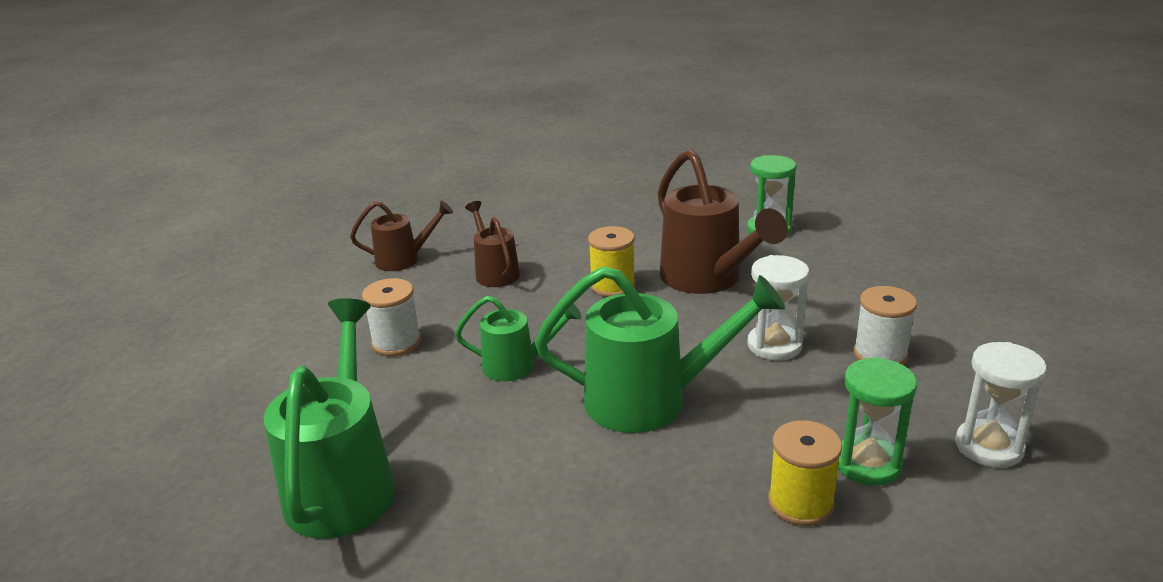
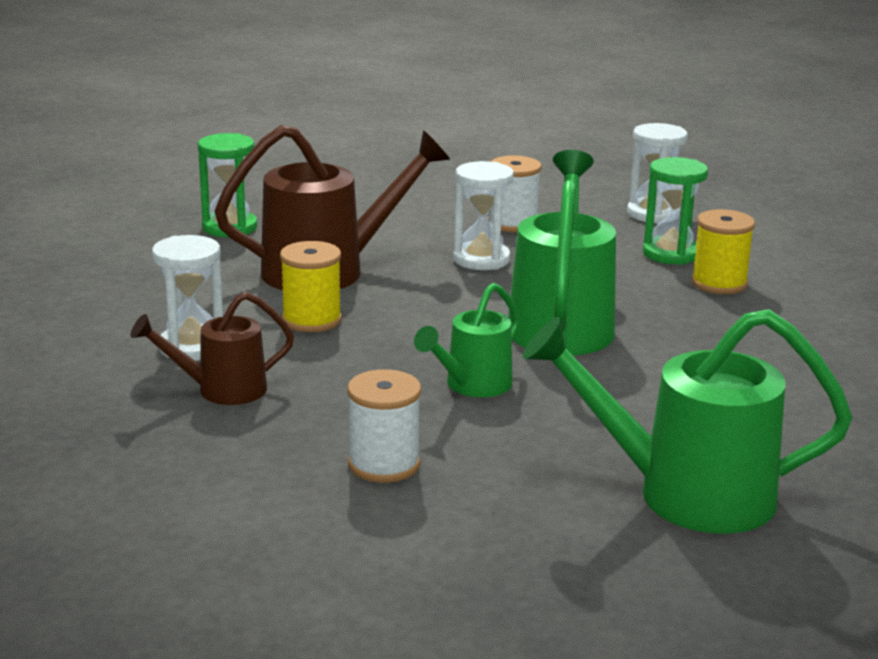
camera: 85 degrees left, 5 degrees down
(404, 259) = (124, 460): brown watering can -> none
(517, 365) = (472, 386): green watering can -> green watering can turned 150 degrees counterclockwise
(555, 252) = (192, 347): none -> white hourglass

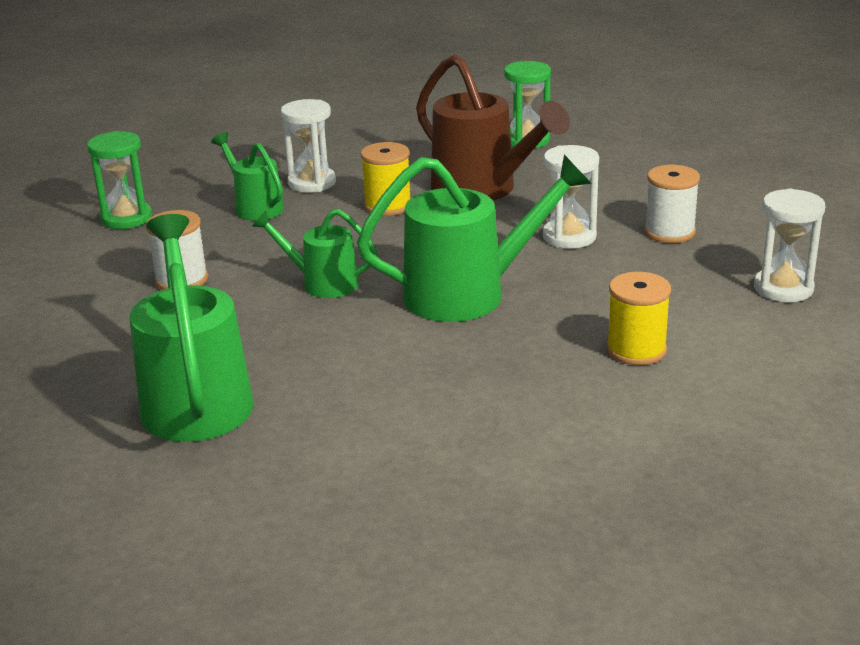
camera: 70 degrees right, 5 degrees up
(221, 390) = (255, 207): brown watering can -> green watering can
(670, 254) = (684, 314): green hourglass -> green hourglass (126, 218)

